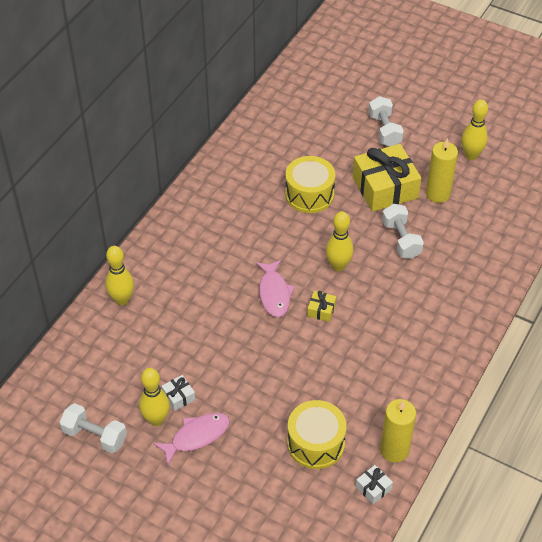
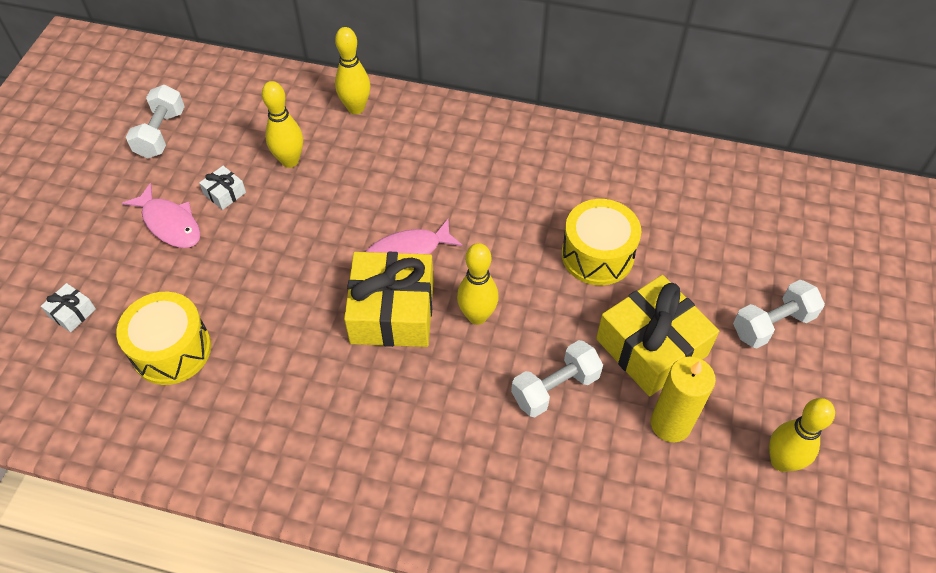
camera: 75 degrees right, 5 degrees up
(156, 419) = (189, 181): yellow bowling pin -> yellow bowling pin (290, 161)
(321, 310) = (392, 312): yellow gift -> yellow gift, size x2.35
(373, 488) = (106, 432): white gift -> white gift (72, 313)
(394, 450) = (170, 448): yellow candle -> none

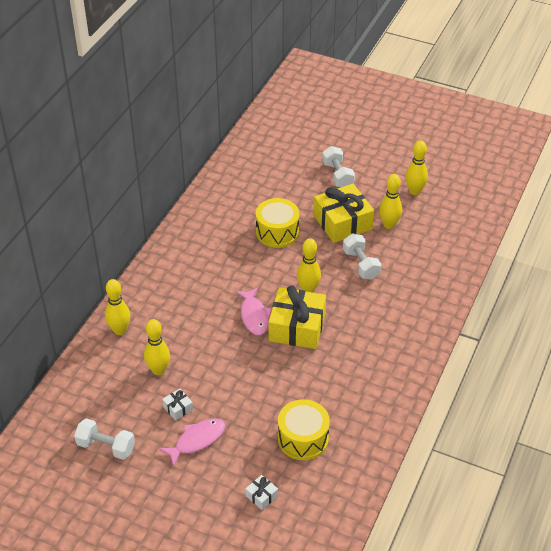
camera: 80 degrees left, 10 degrees down
(670, 424) = (389, 225): yellow candle -> yellow bowling pin

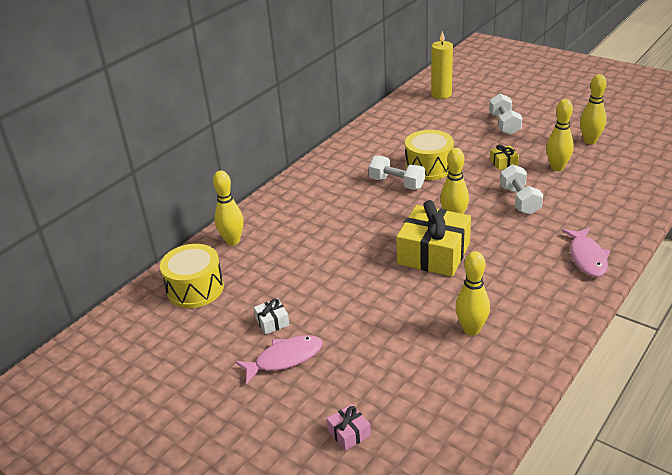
camera: 15 degrees right, 10 degrees down
(106, 446) = (175, 353): white dumbbell -> white dumbbell (397, 183)
(158, 370) = (262, 282): yellow bowling pin -> yellow bowling pin (471, 329)
(254, 316) = (386, 239): pink fish -> pink fish (587, 257)
(261, 496) = (349, 433): white gift -> pink gift
(274, 138) = (441, 94): none -> yellow candle
(303, 438) = (418, 371): yellow drum -> yellow drum (195, 288)
(342, 222) = (504, 163): yellow gift -> yellow gift, size x0.42

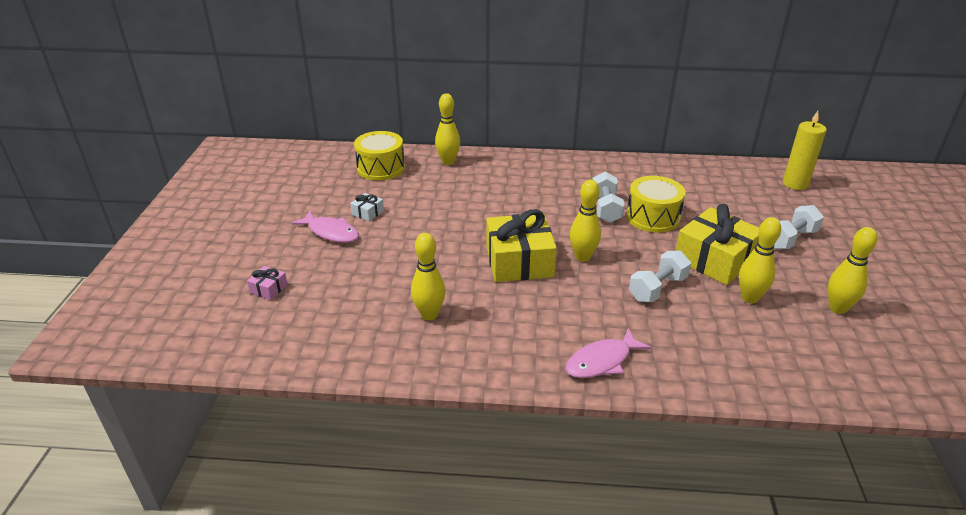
camera: 55 degrees right, 0 degrees up
(504, 163) = (714, 259): yellow gift -> yellow gift, size x2.35

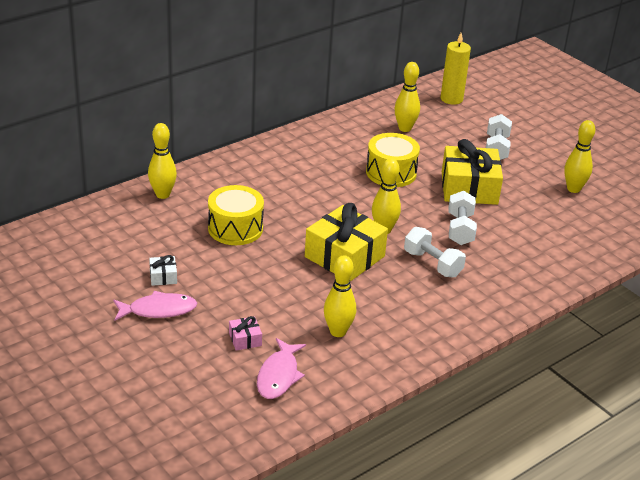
camera: 45 degrees left, 0 degrees up
(269, 289) = (182, 383): pink gift -> pink gift (245, 339)
(381, 168) = (108, 229): yellow drum -> yellow drum (235, 228)
(602, 361) = (488, 299): pink fish -> pink fish (279, 375)
(606, 208) = (349, 180): white dumbbell -> white dumbbell (432, 264)
(749, 298) = (520, 207): yellow bowling pin -> yellow bowling pin (405, 128)

